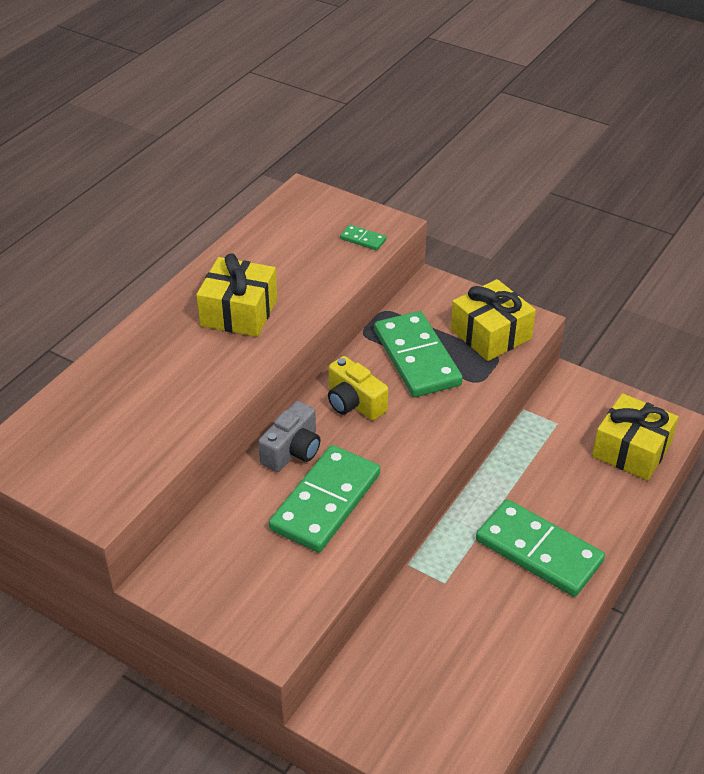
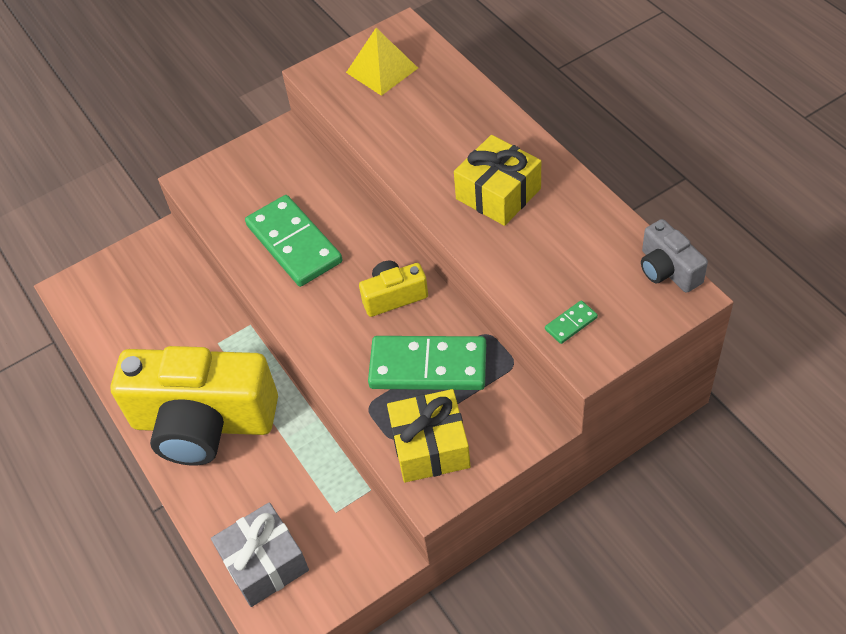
camera: 120 degrees right, 10 degrees up
(81, 450) = (382, 70): none -> yellow pyramid
(292, 451) = (361, 237): grey camera -> grey camera (668, 270)
(538, 551) = (203, 423): green domino -> yellow camera
(631, 450) = (264, 563): yellow gift -> grey gift

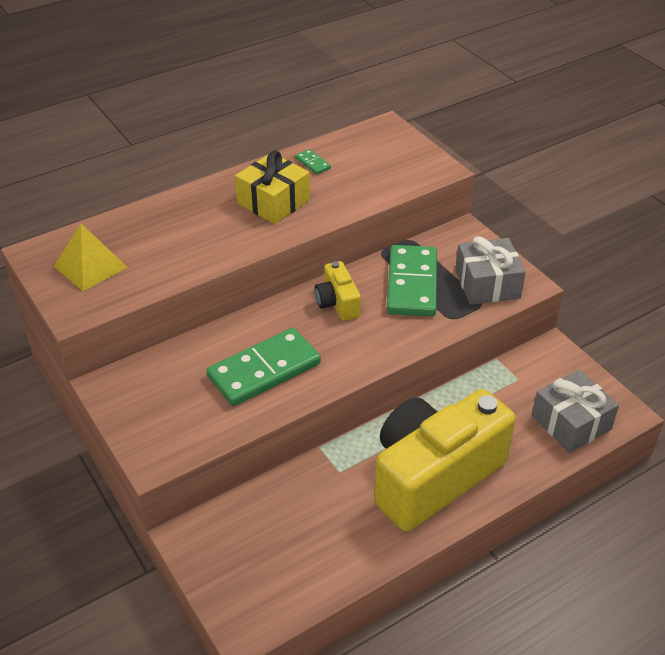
camera: 95 degrees left, 10 degrees down
(203, 423) = (434, 476): yellow camera -> yellow camera turned 135 degrees counterclockwise
(430, 446) = (487, 284): yellow gift -> grey gift
(571, 323) = (409, 174): green domino -> green domino (312, 163)
(668, 270) = (363, 131): grey camera -> none

